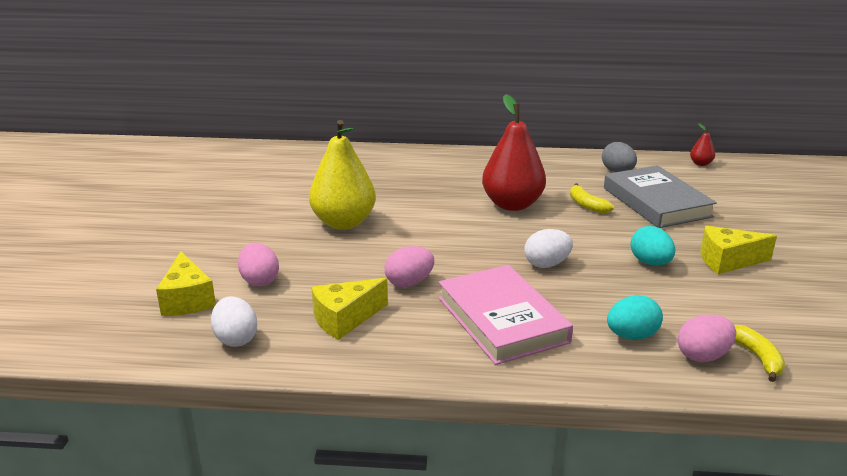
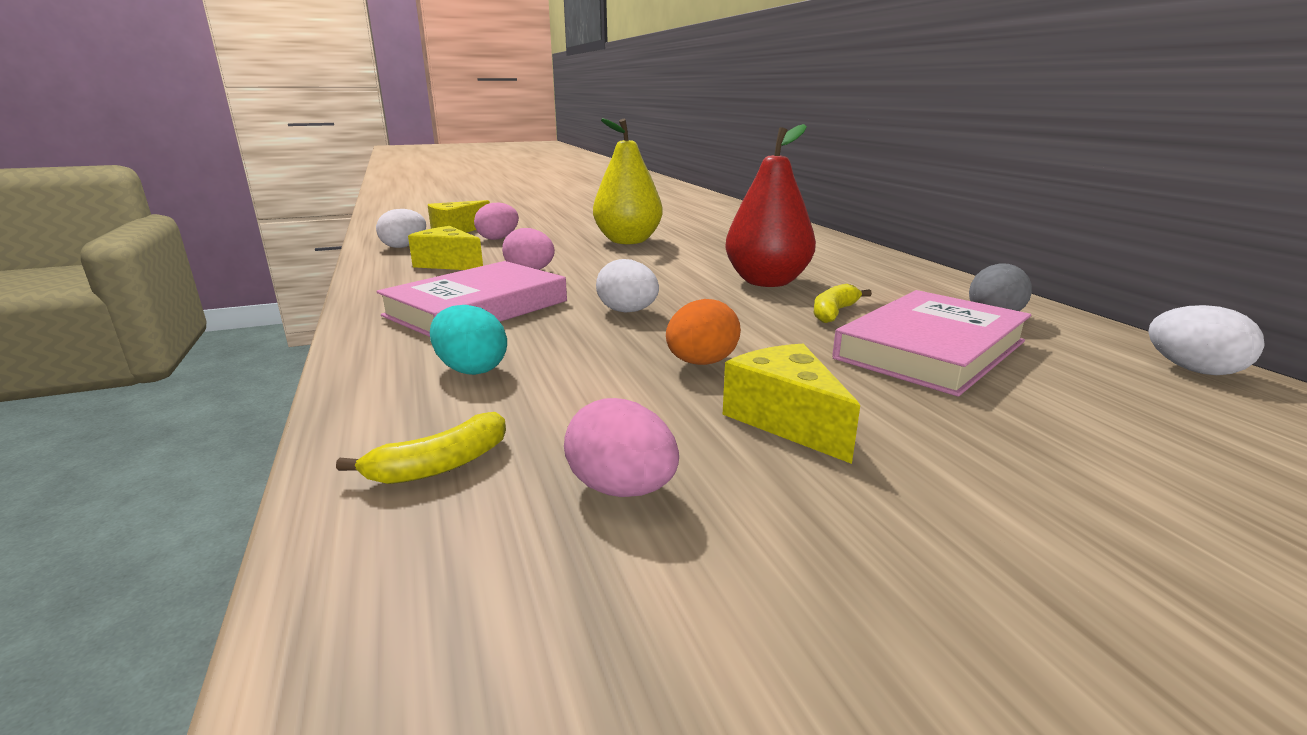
camera: 65 degrees right, 5 degrees down
(650, 263) = (701, 363): turquoise egg -> orange egg
(656, 202) = (930, 350): grey book -> pink book
(700, 164) = (1193, 370): red pear -> white egg
(703, 356) = (431, 419): pink egg -> pink egg (622, 489)

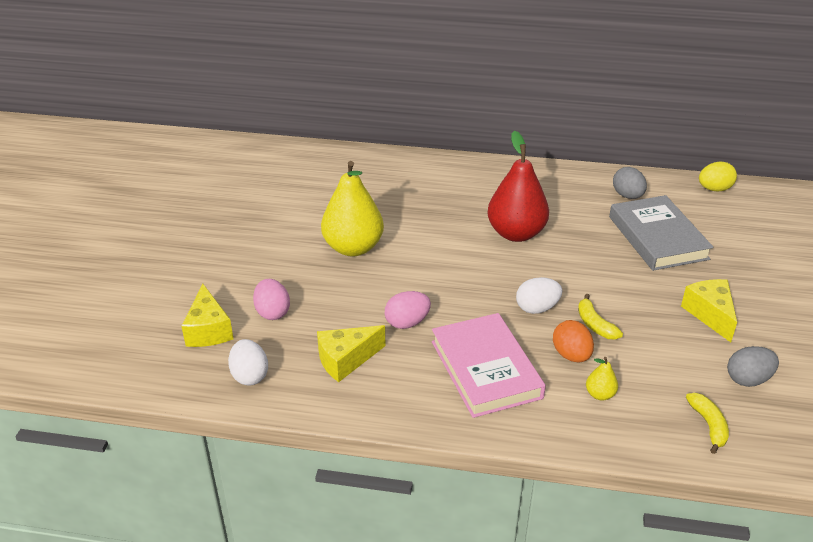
camera: 60 degrees left, 15 degrees up
(471, 369) = (600, 394): turquoise egg -> yellow pear
(622, 489) = (748, 379): pink egg -> grey egg
(701, 363) = (635, 312): orange egg -> orange egg (571, 355)
(786, 420) = (710, 314): yellow cheese -> yellow cheese turned 75 degrees clockwise
(834, 312) = (588, 238): yellow banana -> yellow banana (595, 324)
(930, 350) = (657, 238): pink book -> grey book
(1193, 370) = (714, 189): white egg -> yellow egg

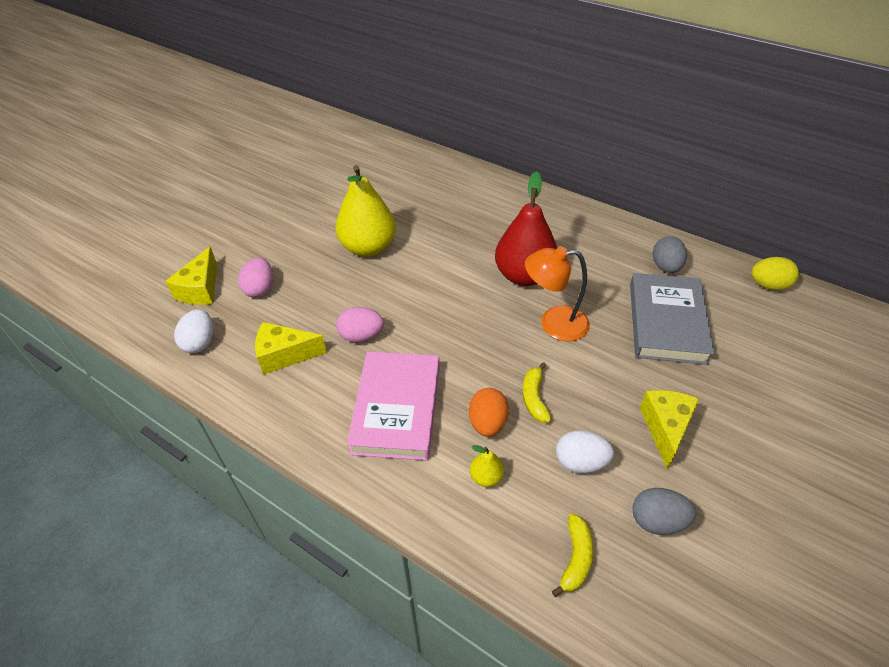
camera: 25 degrees right, 10 degrees up
(537, 308) = (489, 361): white egg -> white egg (580, 462)
(569, 264) = (554, 323): none -> orange lamp

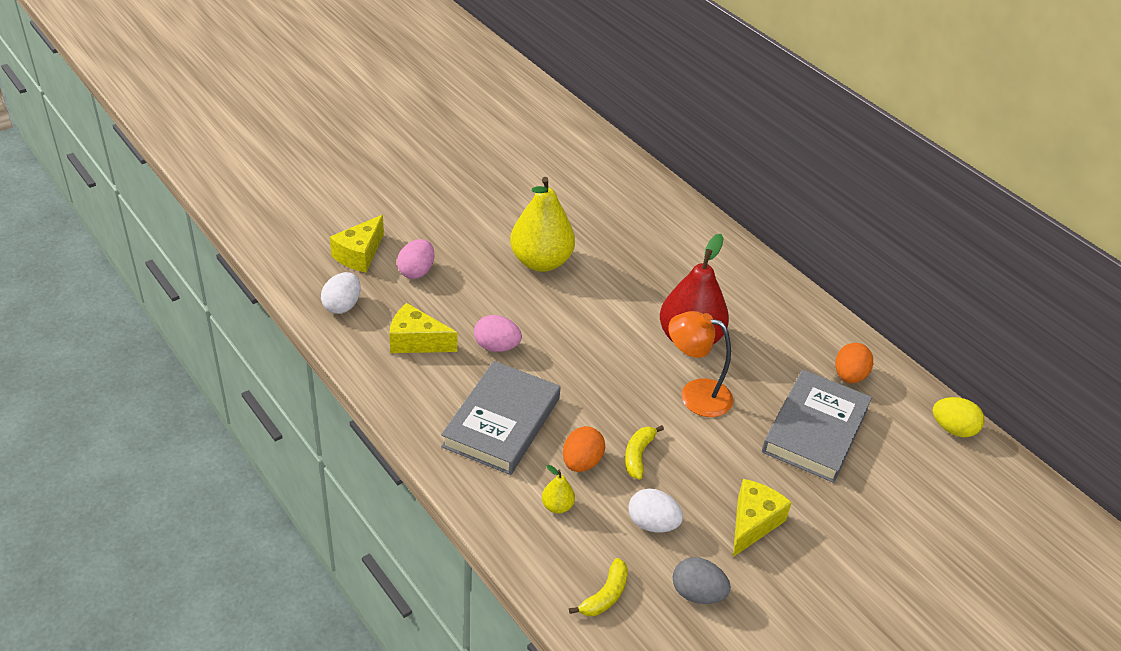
camera: 15 degrees right, 5 degrees down
(397, 408) = (502, 422): pink book -> grey book
(665, 267) = (849, 376): grey egg -> orange egg

